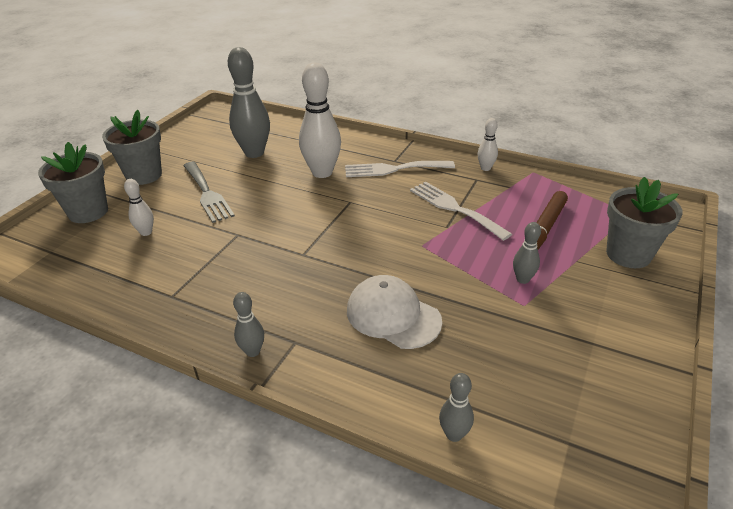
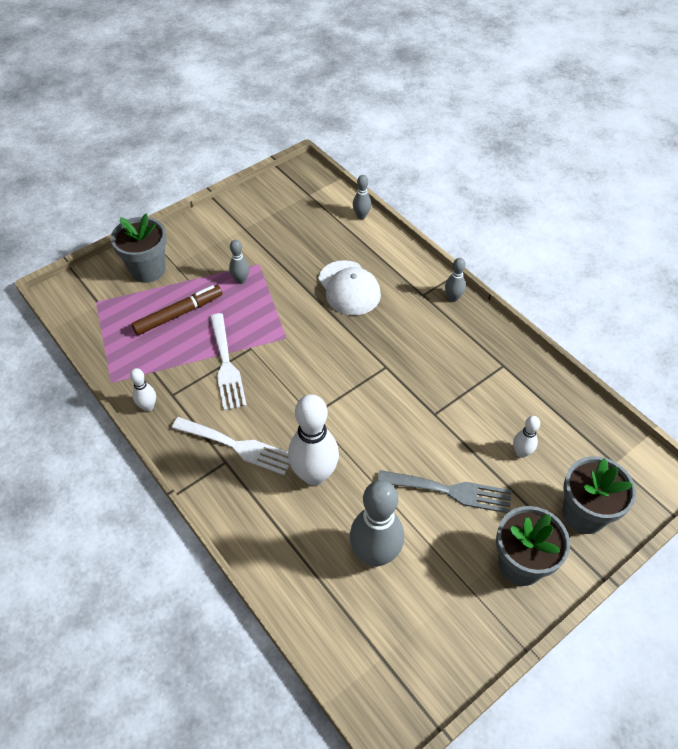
camera: 155 degrees left, 15 degrees up
(207, 194) = (450, 491): grey fork -> grey fork turned 105 degrees clockwise

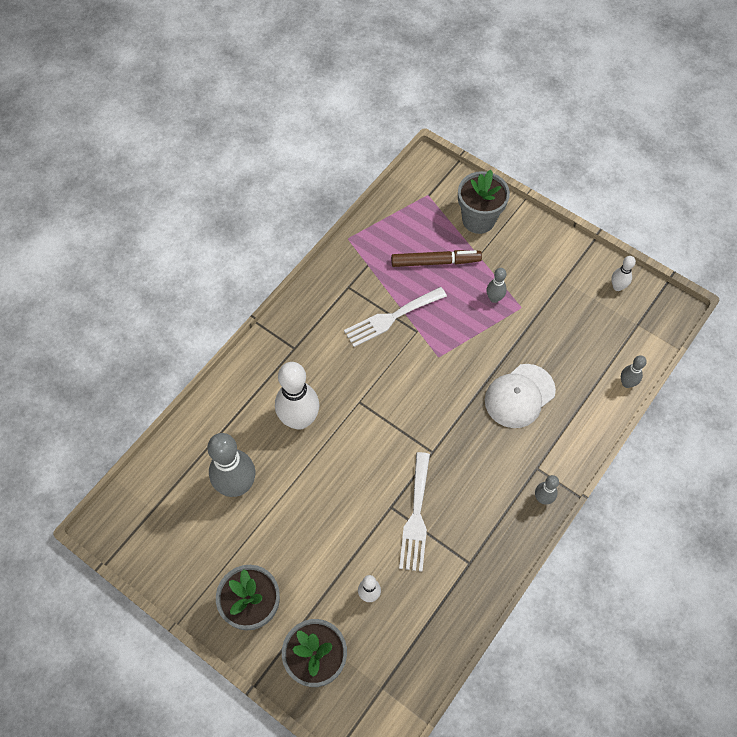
camera: 75 degrees right, 10 degrees up
(148, 406) = (331, 274): white bowling pin -> white bowling pin (617, 287)
(179, 314) = (435, 262): brown marker -> brown marker turned 45 degrees counterclockwise
(237, 446) = (311, 352): white fork -> white fork (416, 516)
(450, 491) = (311, 536): grey fork -> none

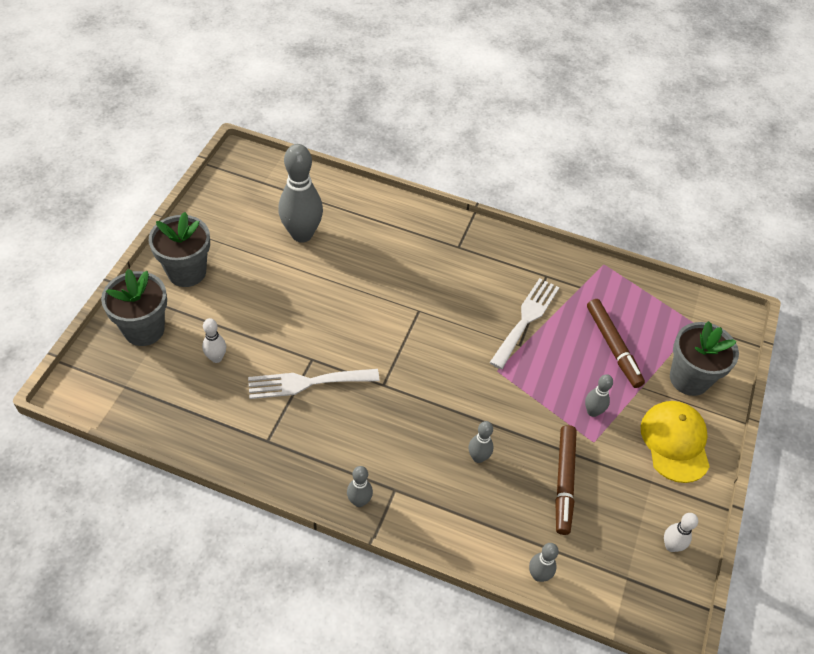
camera: 70 degrees right, 10 degrees down
(299, 419) = (383, 266): white bowling pin -> none
(391, 318) = (526, 319): white fork -> white fork turned 75 degrees clockwise
(519, 396) = (478, 457): white cap -> grey bowling pin
(533, 251) = (675, 442): none -> yellow cap
(553, 340) = (564, 482): none -> brown marker

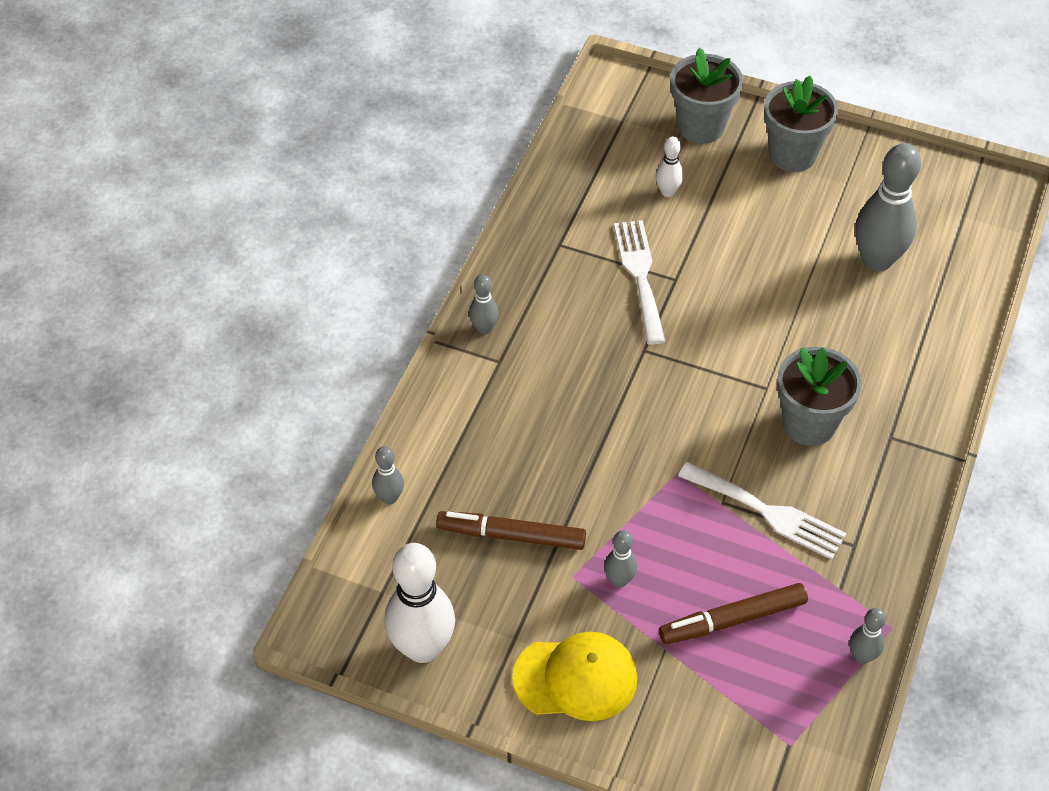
camera: 95 degrees right, 0 degrees up
(478, 457) = (544, 445): grey bowling pin -> grey bowling pin (862, 656)
(671, 546) = (422, 648): white bowling pin -> white bowling pin, size x2.06
(689, 378) = (685, 716): grey flower pot -> grey flower pot (809, 423)

